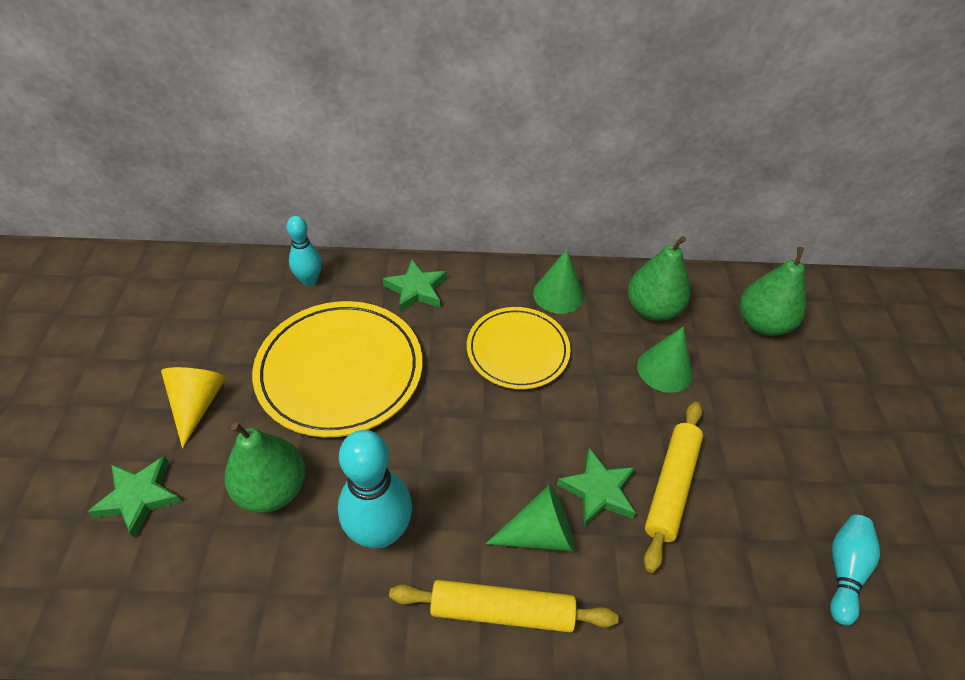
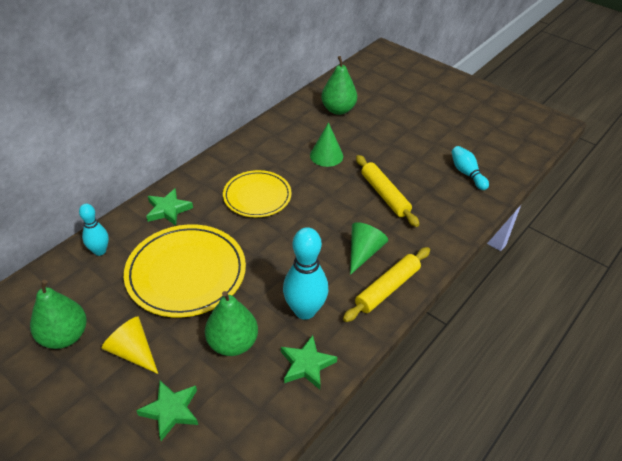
camera: 50 degrees left, 5 degrees down
(558, 294) = (241, 160): green cone -> none
(598, 490) = (363, 219): green star -> green star (306, 365)
(652, 309) = (289, 136): green pear -> green pear (64, 336)

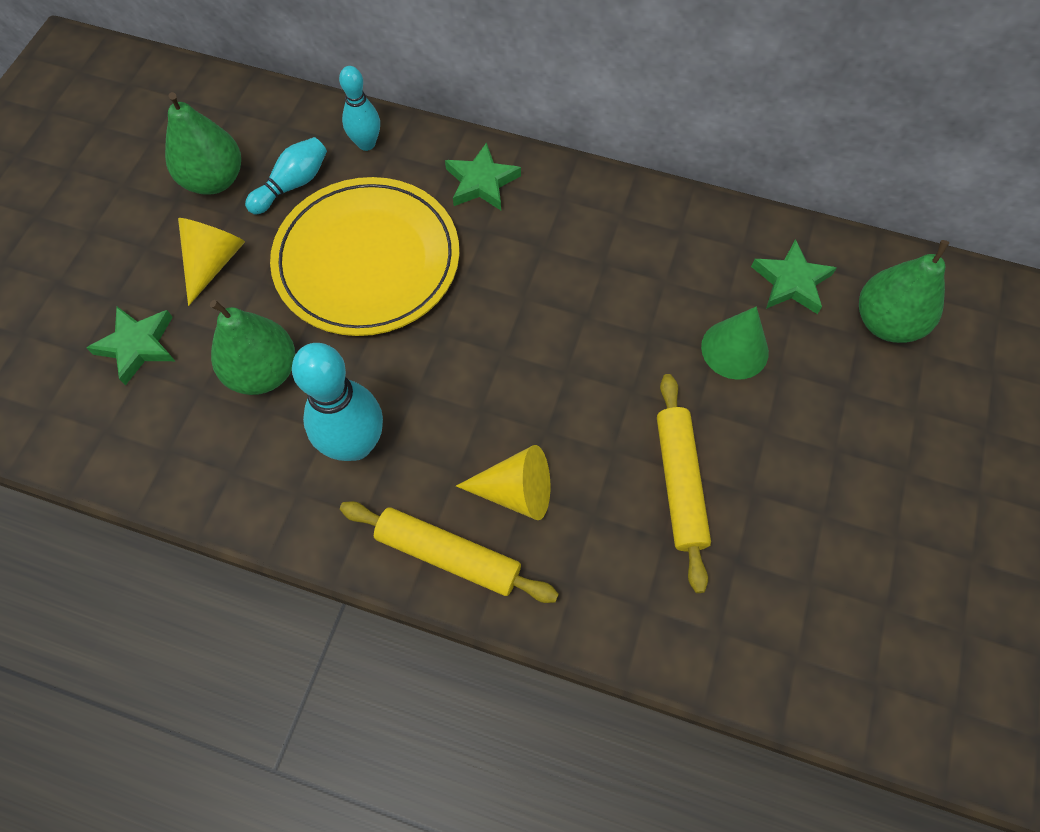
camera: 70 degrees right, 20 degrees up
(257, 196) = (570, 284): yellow plate -> none
(306, 365) = (256, 482): green star -> green star (791, 281)
(363, 252) = (515, 491): green cone -> yellow cone
(385, 195) = (680, 483): yellow rolling pin -> yellow rolling pin turned 45 degrees counterclockwise
(467, 173) = (833, 626): turquoise bowling pin -> turquoise bowling pin (292, 185)

